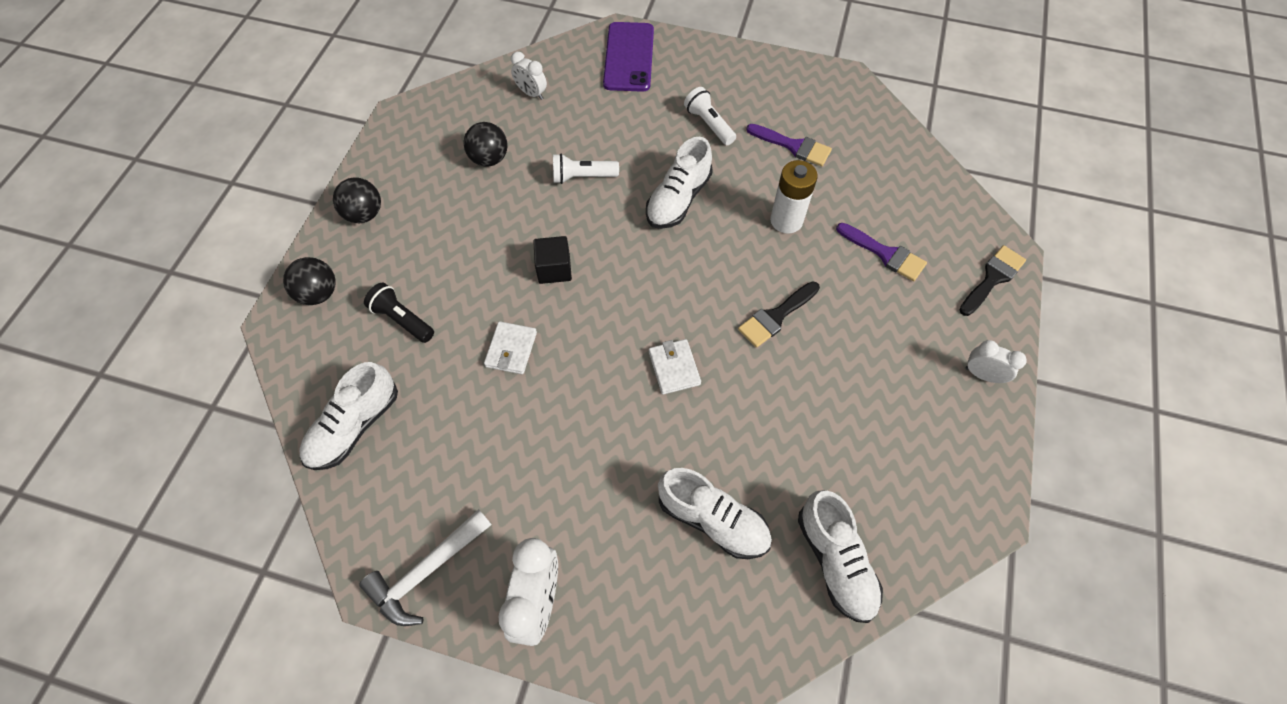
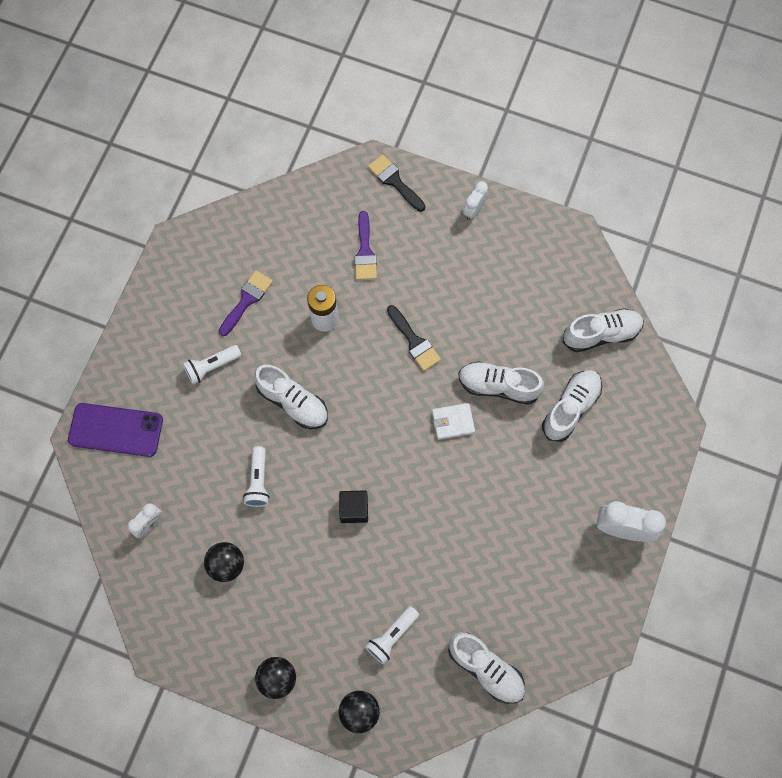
camera: 85 degrees left, 10 degrees up
(402, 319) = (392, 636): black flashlight -> white flashlight
(426, 571) = (599, 606): white hammer -> none
(511, 349) = (427, 545): white wallet -> none
(731, 421) = (498, 386): none -> white shoe
(885, 254) = (365, 251): purple brush -> purple brush turned 135 degrees clockwise

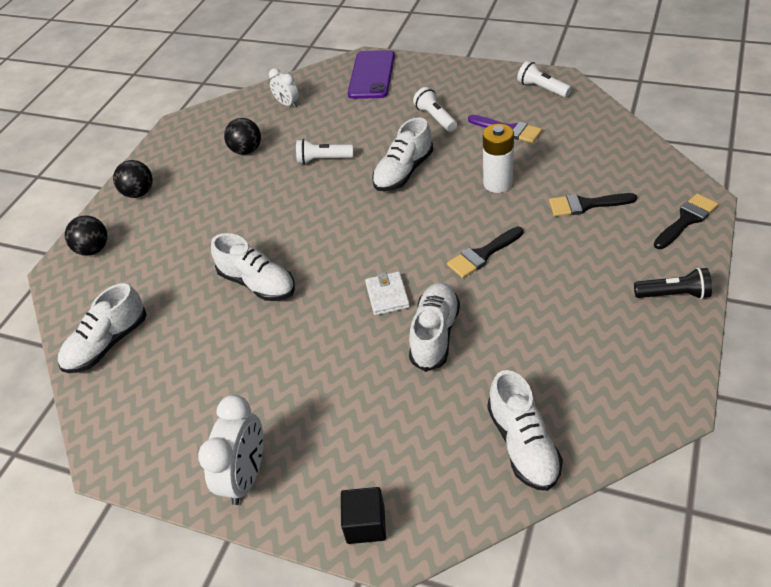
camera: 95 degrees right, 25 degrees down
(354, 509) = (291, 226): black cube -> black cube (365, 524)
(365, 251) = (586, 205): purple brush -> black brush
(392, 636) = (159, 266): white flashlight -> white flashlight (542, 88)
(474, 210) = (673, 294): white clock -> black flashlight
(570, 408) = (411, 411): white shoe -> white shoe (257, 283)

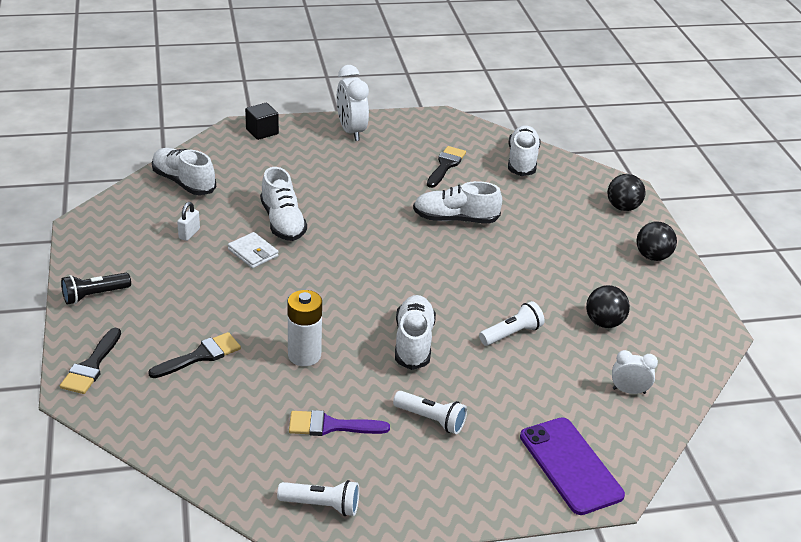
camera: 140 degrees right, 10 degrees down
(387, 295) = (340, 237): white wallet -> white wallet (253, 253)
(482, 254) = (279, 285): black brush -> black brush (445, 165)
(547, 349) = (189, 234): none -> white padlock

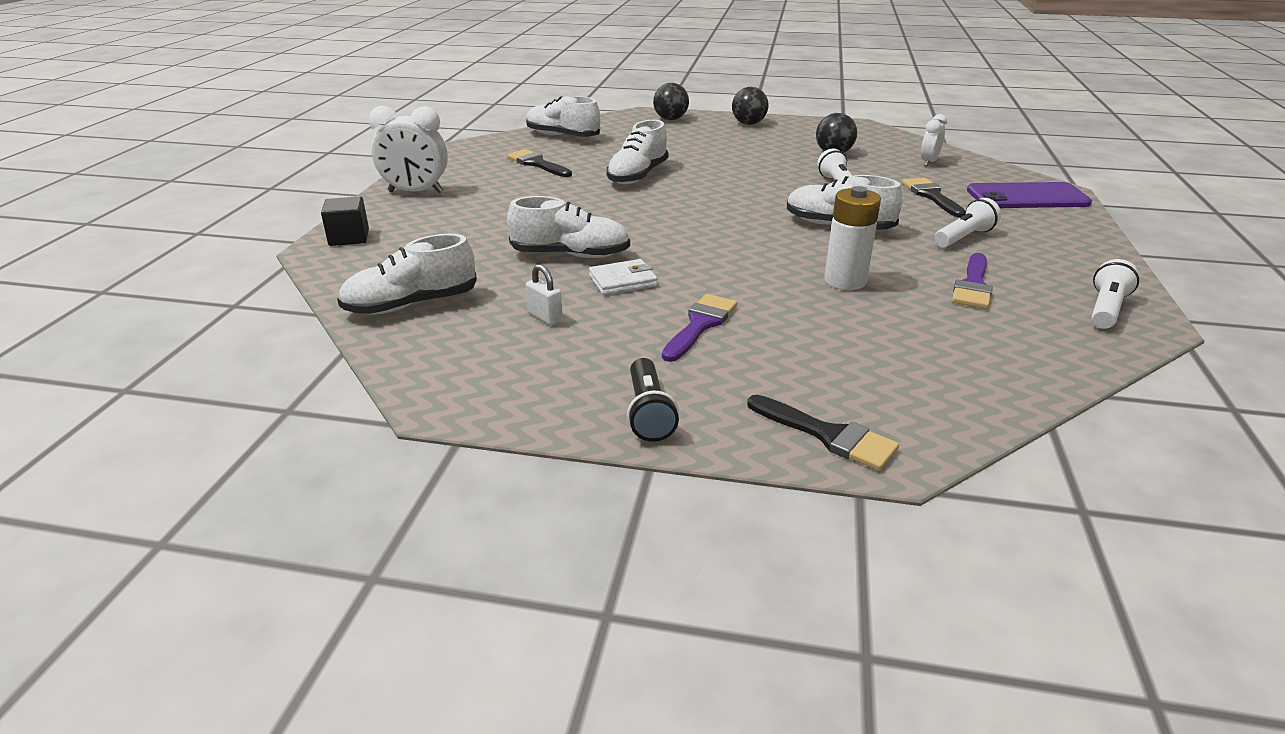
camera: 65 degrees left, 5 degrees down
(200, 356) = (828, 344): black brush -> black brush (932, 196)
(205, 297) = (700, 325): none -> purple brush

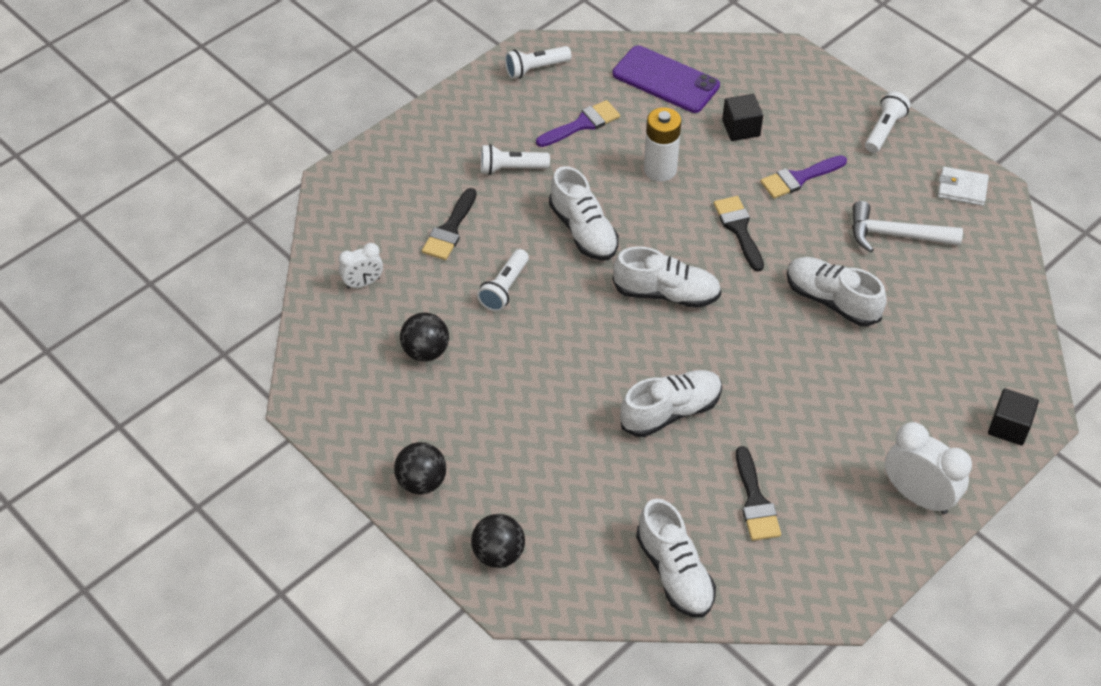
camera: 145 degrees left, 20 degrees up
(411, 305) = (983, 295): white shoe -> white shoe (666, 293)
(545, 317) = (895, 235): white padlock -> white hammer
(623, 281) = (815, 247): white wallet -> white wallet (962, 189)
(648, 413) = (884, 130): black flashlight -> white flashlight
(821, 343) = (741, 128): none -> black cube
(828, 435) = (804, 76): black brush -> black brush (739, 229)
(1027, 197) = (376, 187): purple phone -> purple phone (665, 80)

